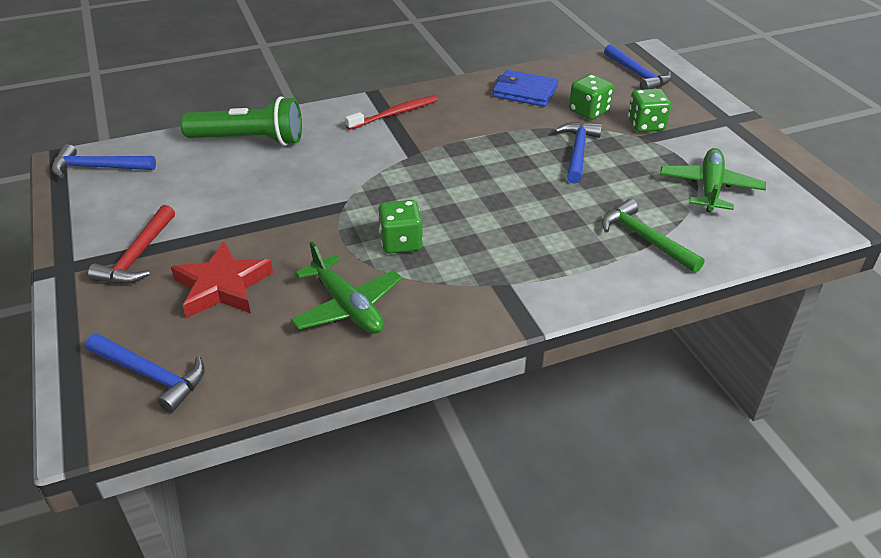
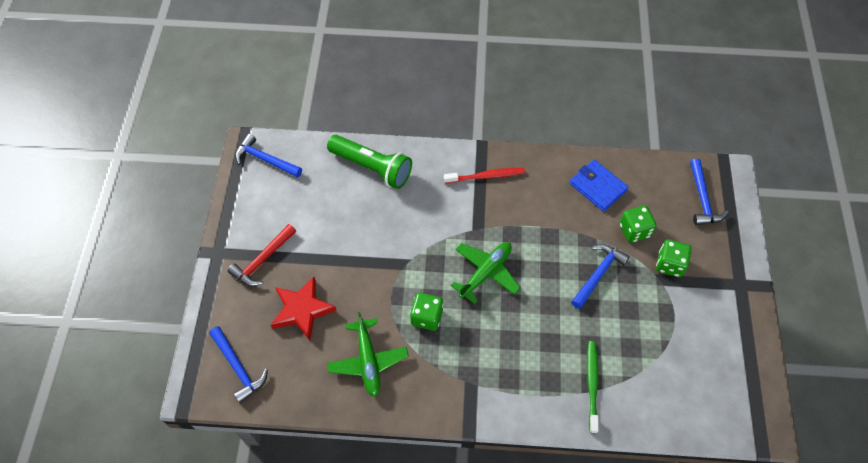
camera: 25 degrees right, 20 degrees up
(645, 239) = (592, 385): green hammer -> green toothbrush
(710, 188) = (673, 354): green plane -> green plane (486, 273)

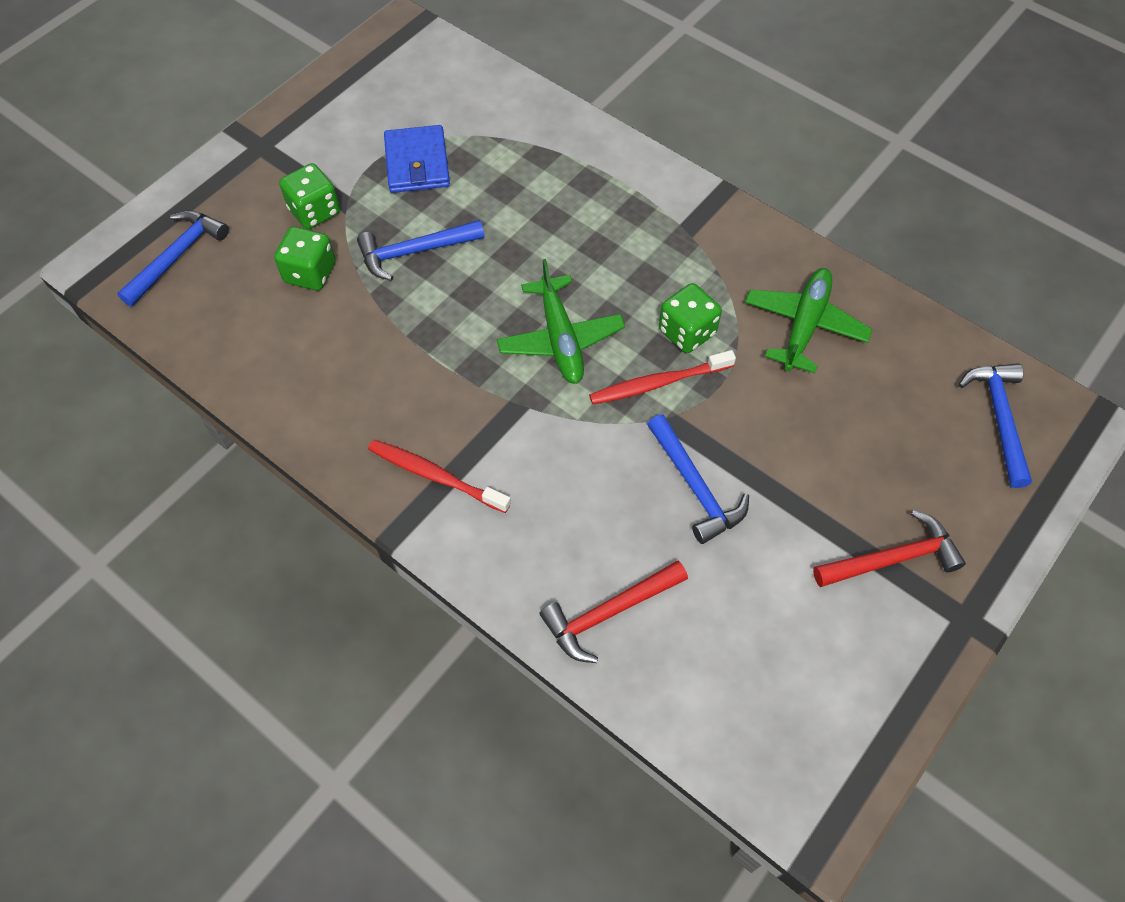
camera: 145 degrees left, 0 degrees up
(265, 160) = (798, 761): blue hammer -> blue hammer (695, 487)
(302, 310) = (864, 443): red star -> none
(372, 167) = (609, 613): green flashlight -> red hammer
(421, 279) = (658, 383): none -> red toothbrush
(486, 273) = (560, 339): green plane -> green plane turned 90 degrees counterclockwise
(592, 385) = (542, 153): green toothbrush -> none
(598, 187) = (291, 356): blue wallet -> blue wallet (417, 163)

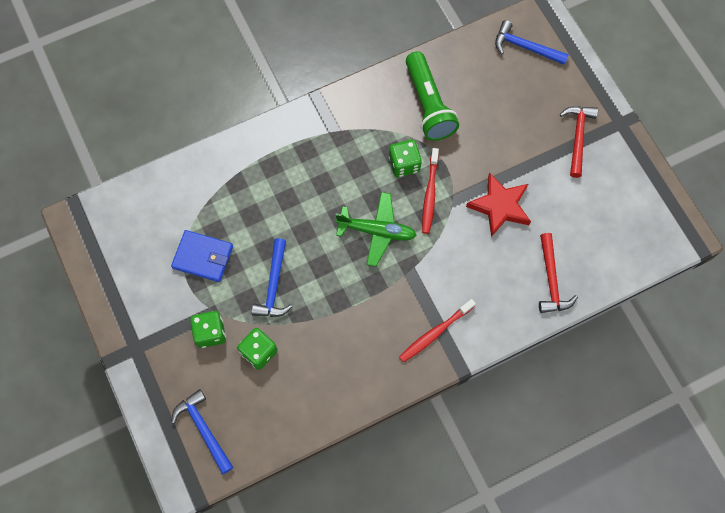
camera: 65 degrees left, 10 degrees up
(695, 487) = (500, 206): blue hammer -> red star
(804, 325) = (428, 105): green plane -> green flashlight

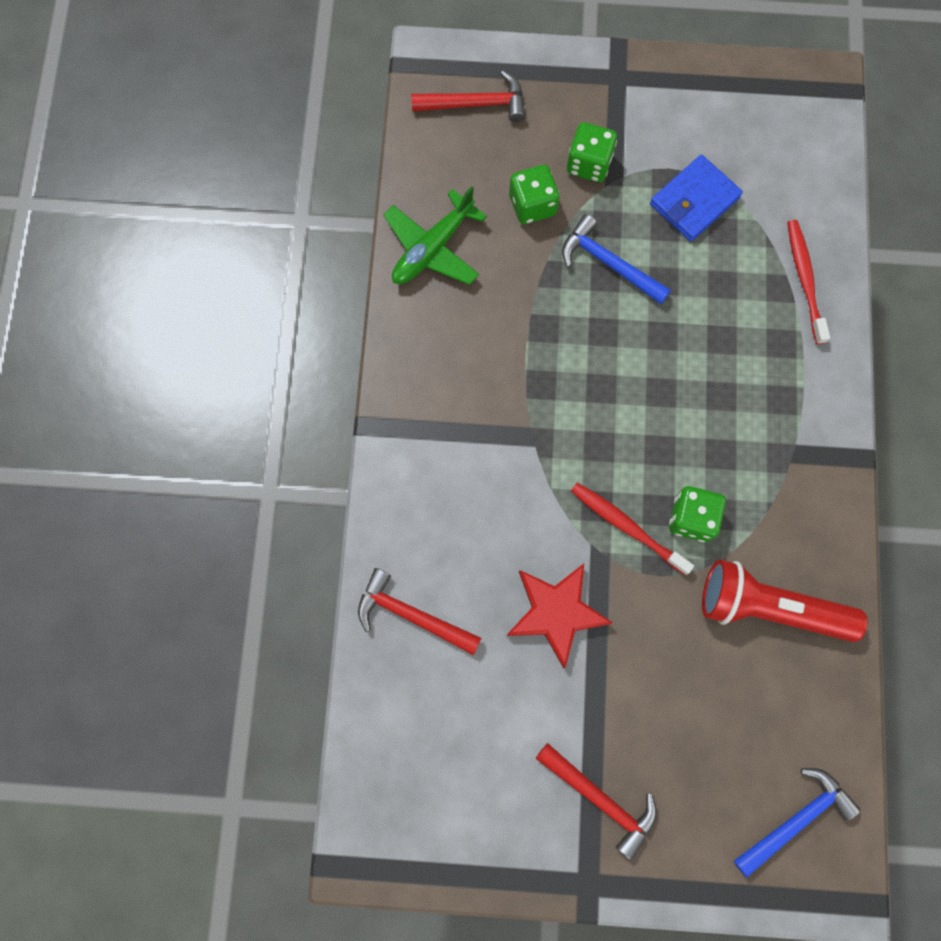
camera: 120 degrees right, 5 degrees up
(203, 429) = (476, 104): blue hammer -> red hammer
(377, 231) = (612, 427): green plane -> green plane (432, 248)
(428, 105) = (769, 608): green flashlight -> red flashlight
(435, 333) = (432, 421): red toothbrush -> red toothbrush (804, 280)

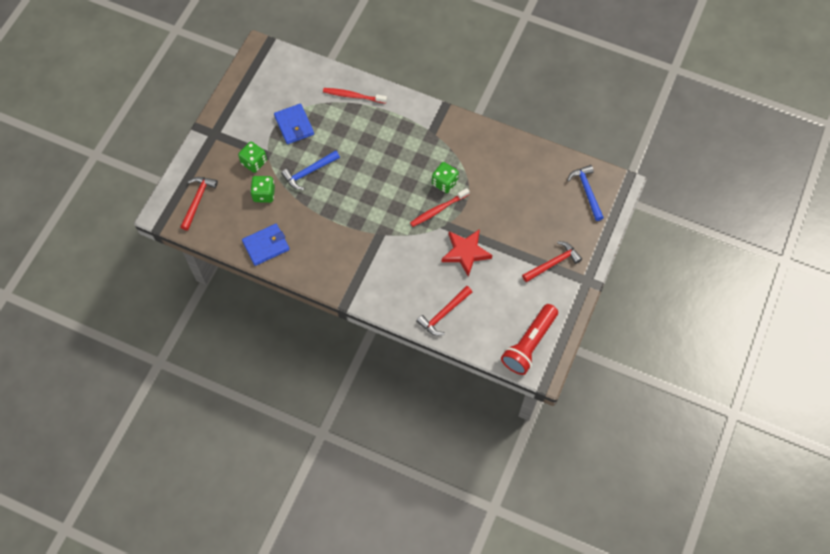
camera: 70 degrees left, 10 degrees down
(432, 248) = (266, 245): green plane -> blue wallet
(769, 608) = (496, 167): red flashlight -> red flashlight (529, 344)

